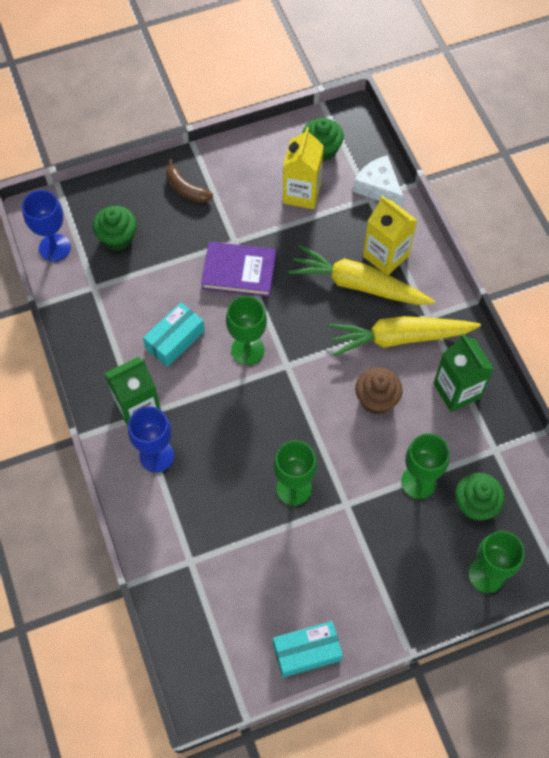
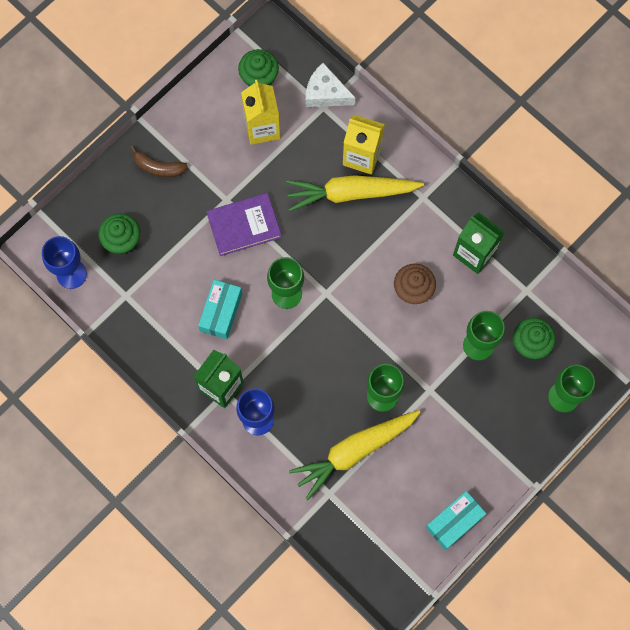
camera: 25 degrees left, 10 degrees up
(400, 338) = (407, 227): yellow carrot -> yellow carrot (354, 451)

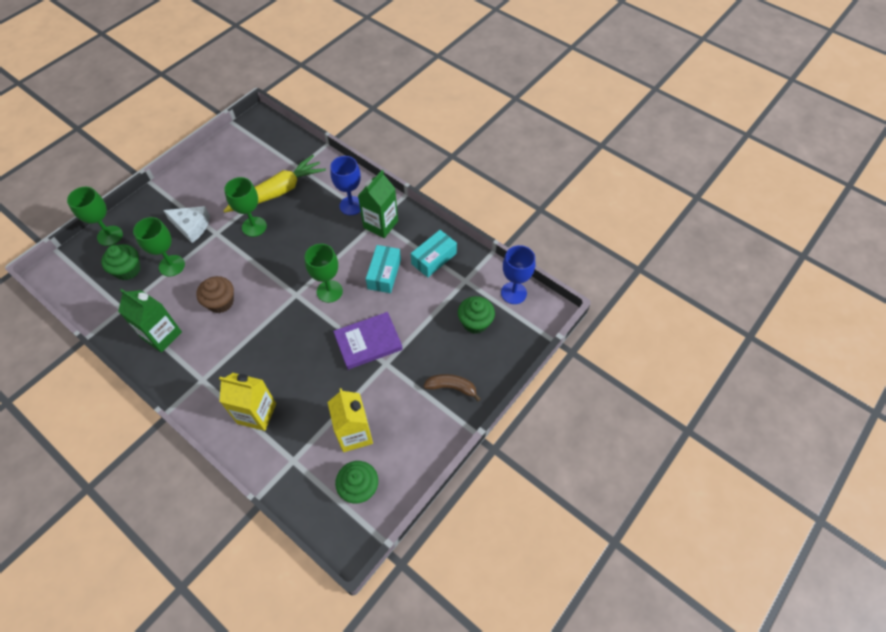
camera: 175 degrees right, 15 degrees down
(325, 93) = (290, 476): white cheese -> white cheese (191, 226)
(351, 193) = (269, 378): yellow carrot -> none
(454, 521) = (209, 158): turquoise box -> turquoise box (434, 258)

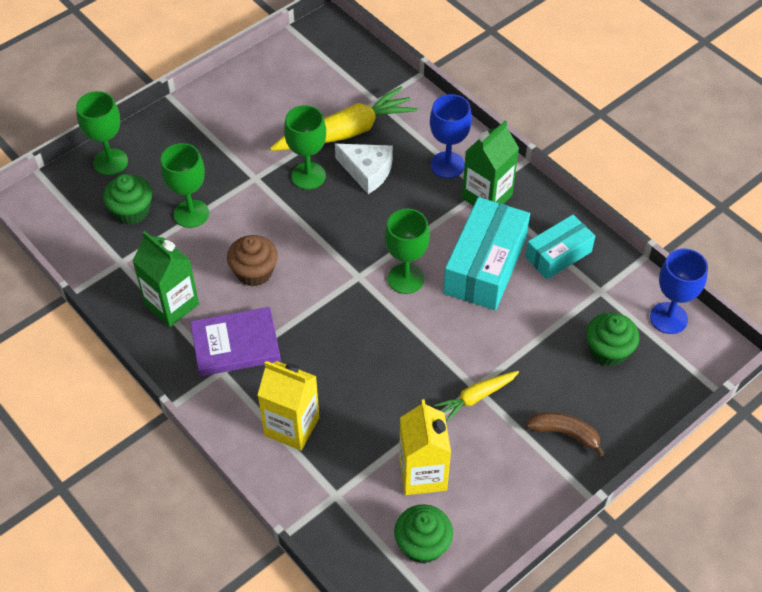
camera: 10 degrees right, 5 degrees down
(191, 226) = (222, 164): white cheese -> white cheese (367, 171)
(368, 342) = (453, 355): purple book -> purple book (236, 345)
(384, 274) = (485, 266): turquoise box -> turquoise box, size x1.61
(387, 370) = (476, 397): none -> yellow carrot

